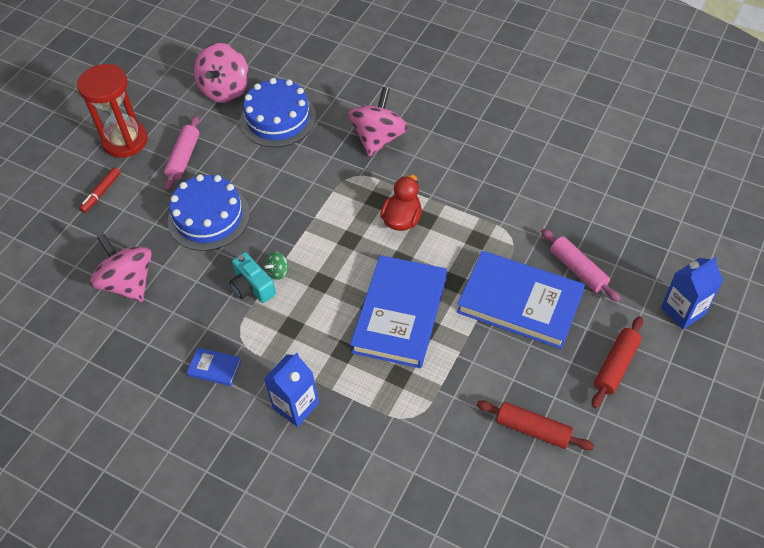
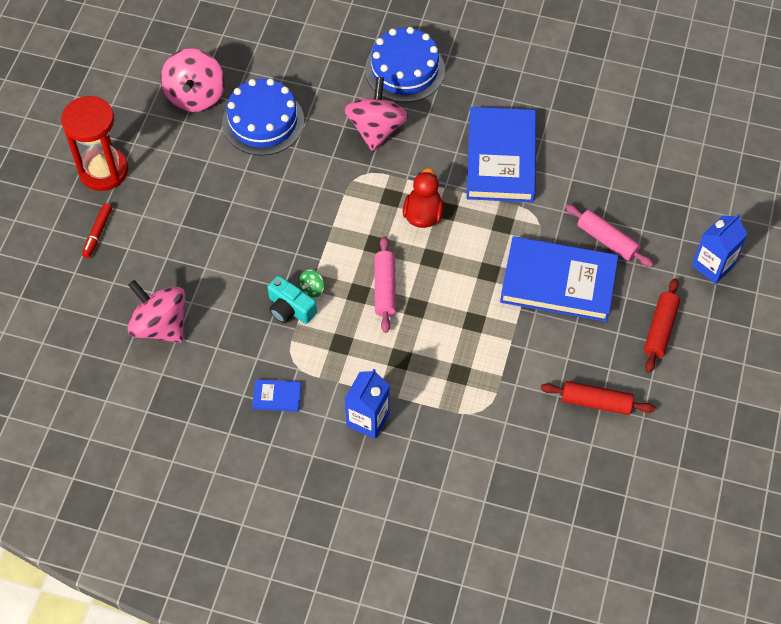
camera: 15 degrees left, 5 degrees up
(184, 158) = (174, 181): pink rolling pin -> pink rolling pin (385, 288)
(209, 217) = (222, 242): blue cake -> blue cake (405, 70)
(400, 314) = (445, 313): blue book -> blue book (501, 158)

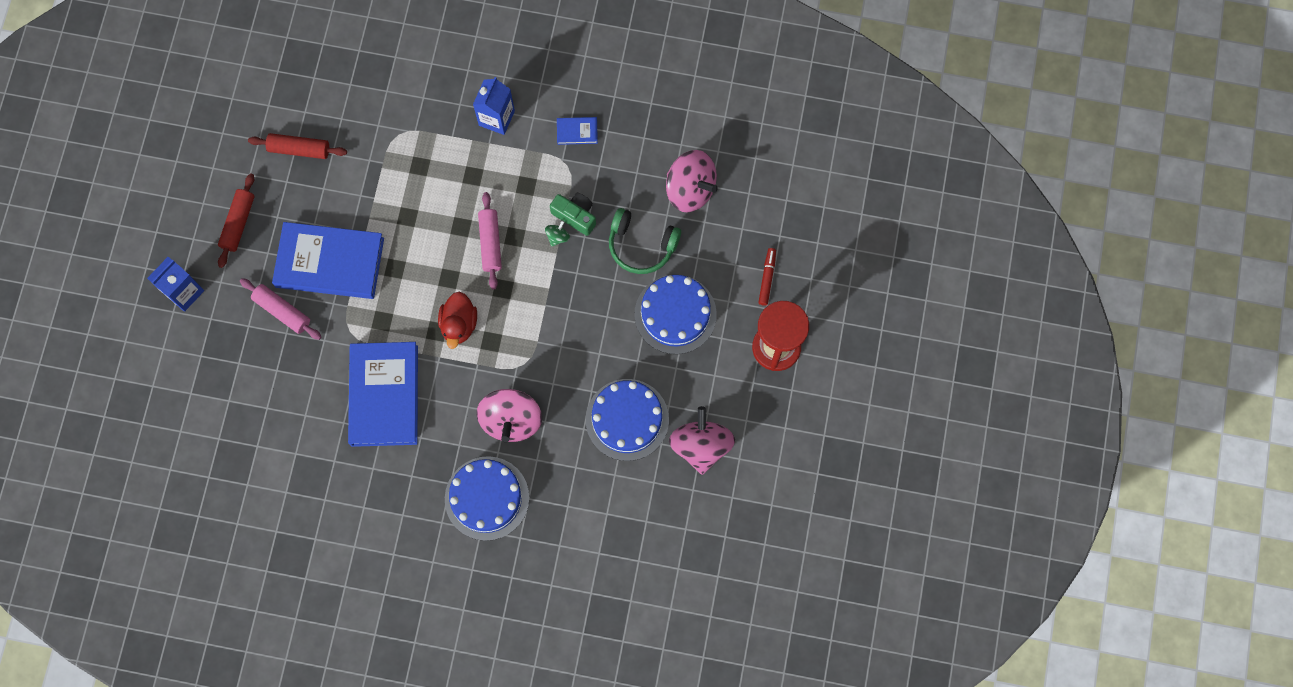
camera: 175 degrees right, 15 degrees up
(199, 207) = (675, 314): none -> blue cake
(223, 274) = (641, 245): none -> green headphones
(290, 309) = (575, 215): turquoise camera -> green camera

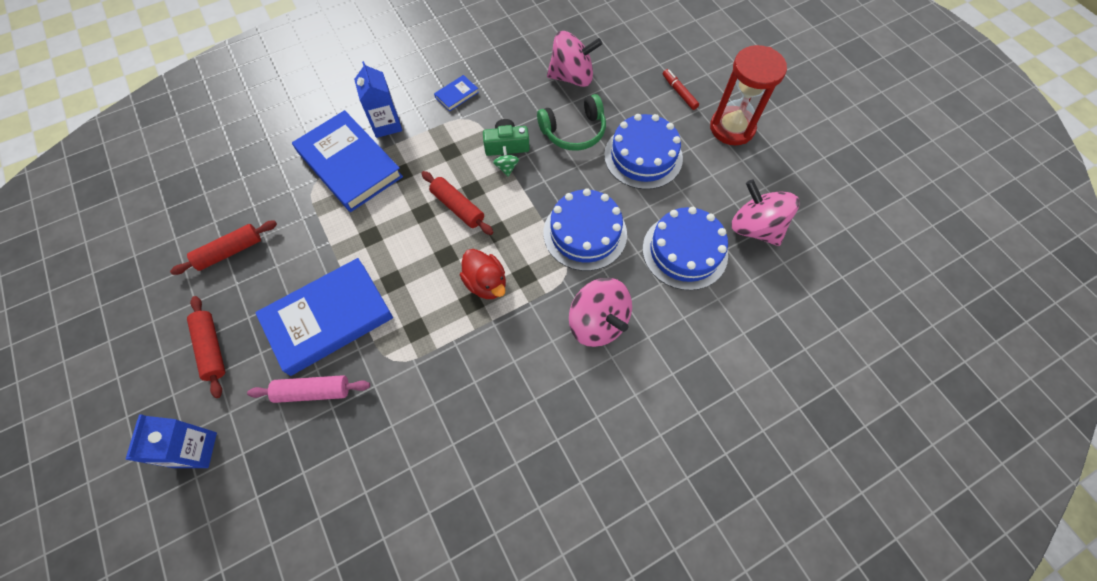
camera: 40 degrees left, 10 degrees down
(384, 395) = (471, 389): blue book -> blue book (349, 164)
(487, 498) = (639, 403): blue cake -> blue cake (585, 233)
(490, 243) = (458, 207): pink rolling pin -> red rolling pin

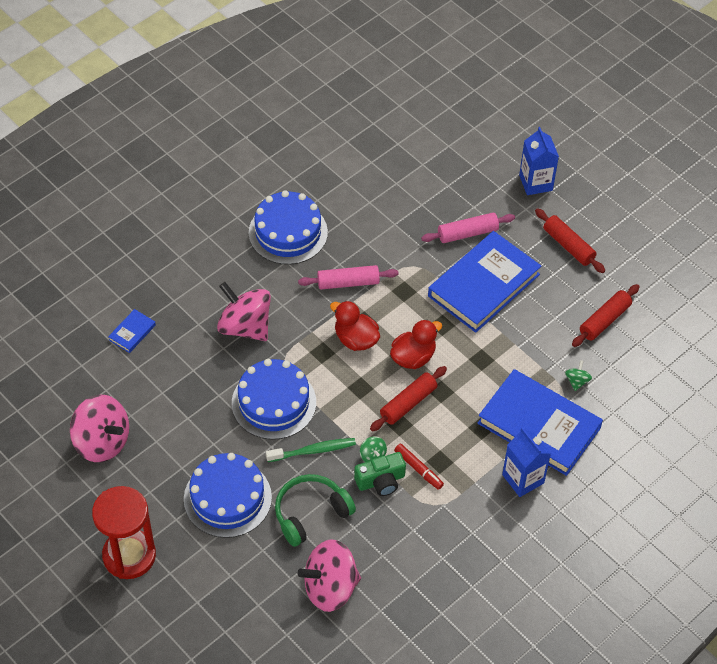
camera: 165 degrees right, 10 degrees down
(293, 197) = (577, 381): none -> green spinning top
(435, 252) = (413, 357): none -> red duck
(456, 95) = (460, 533): blue book -> blue book (132, 332)
(458, 207) = (408, 403): red rolling pin -> red rolling pin turned 75 degrees counterclockwise
(472, 354) = (348, 282): none -> pink rolling pin
(558, 181) = (313, 451): none -> green toothbrush
(679, 92) = (195, 592): red marker -> red marker (418, 469)
(685, 251) = (172, 404): blue cake -> blue cake (288, 232)

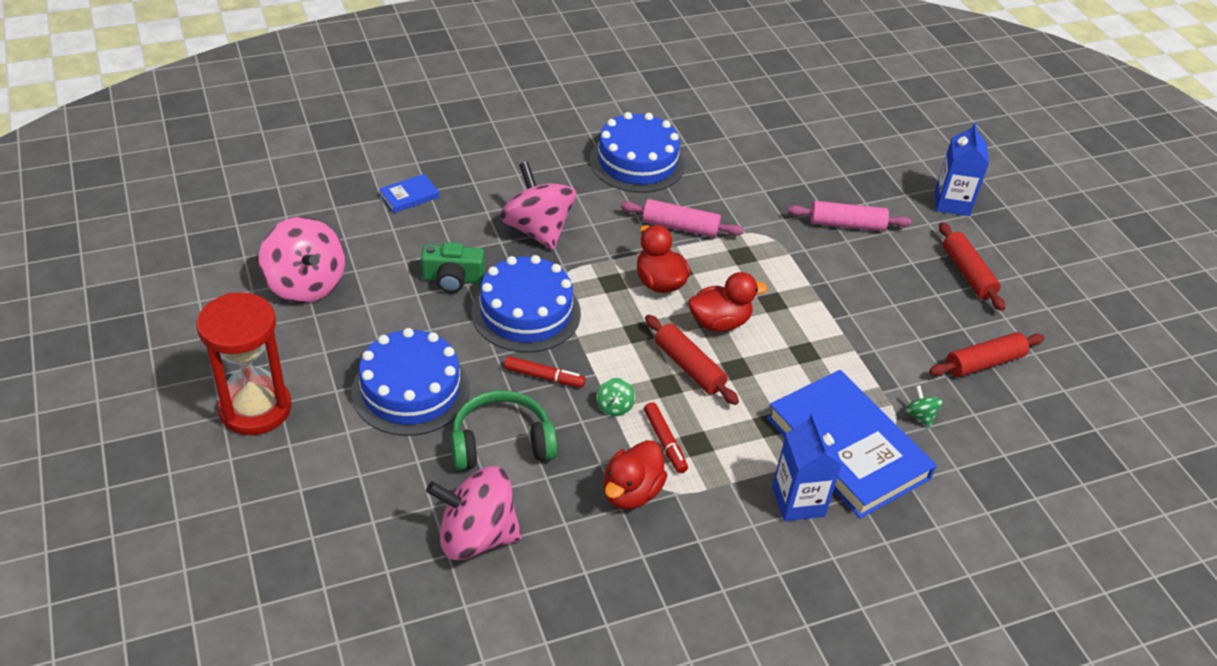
camera: 20 degrees right, 10 degrees down
(313, 451) = (544, 377): green toothbrush -> red marker
(381, 481) = (610, 438): green camera -> green camera (452, 279)
(408, 403) = (689, 367): red rolling pin -> red rolling pin turned 75 degrees clockwise
(414, 515) = (631, 492): none -> red duck
(484, 285) = (843, 279): blue book -> none
(577, 381) = (920, 416): green spinning top -> green spinning top turned 60 degrees counterclockwise

